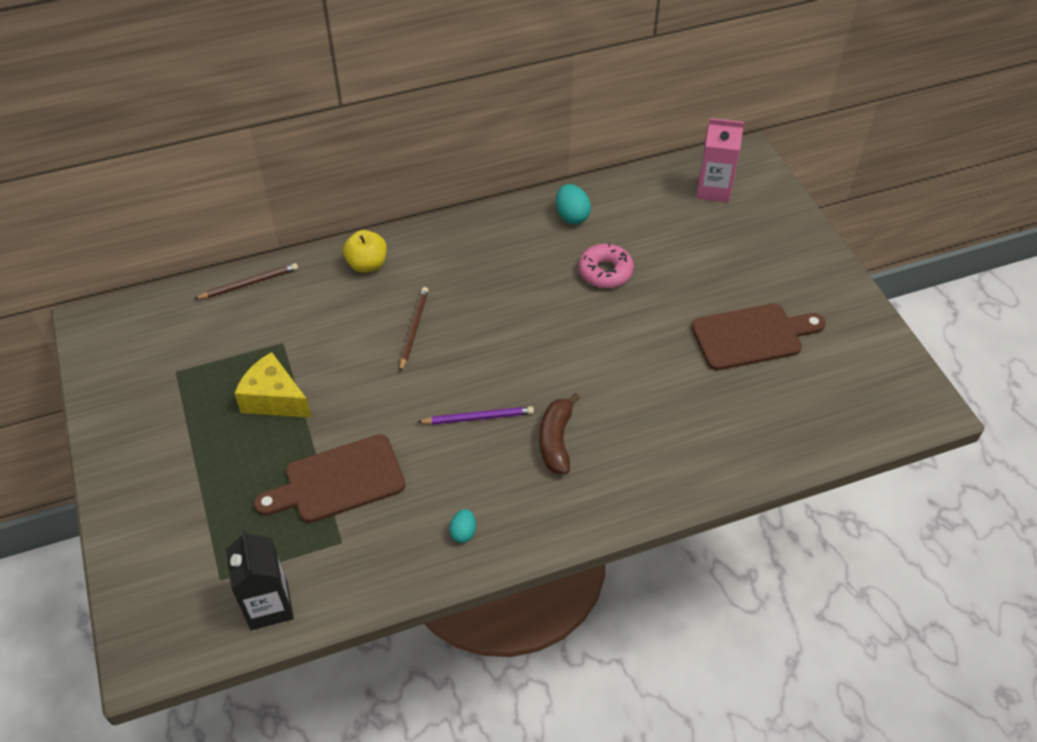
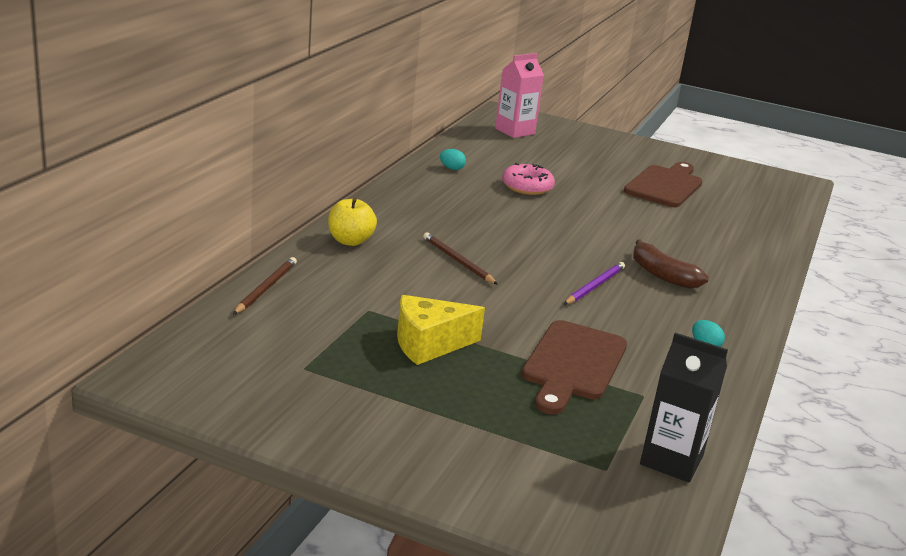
camera: 50 degrees left, 25 degrees down
(572, 216) = (451, 168): turquoise egg -> turquoise egg, size x0.63

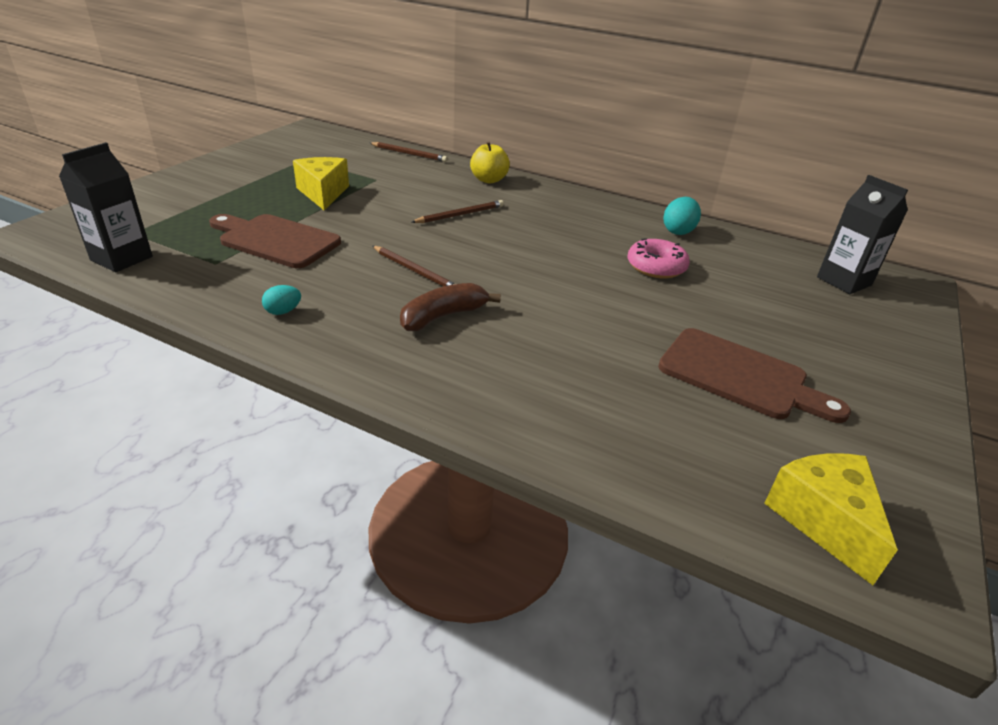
camera: 95 degrees right, 10 degrees up
(451, 168) = (678, 231): turquoise egg -> turquoise egg, size x1.59
(515, 131) = (844, 281): pink carton -> black carton
(594, 286) = (415, 271): purple pencil -> brown pencil
(775, 190) = (823, 520): none -> yellow cheese

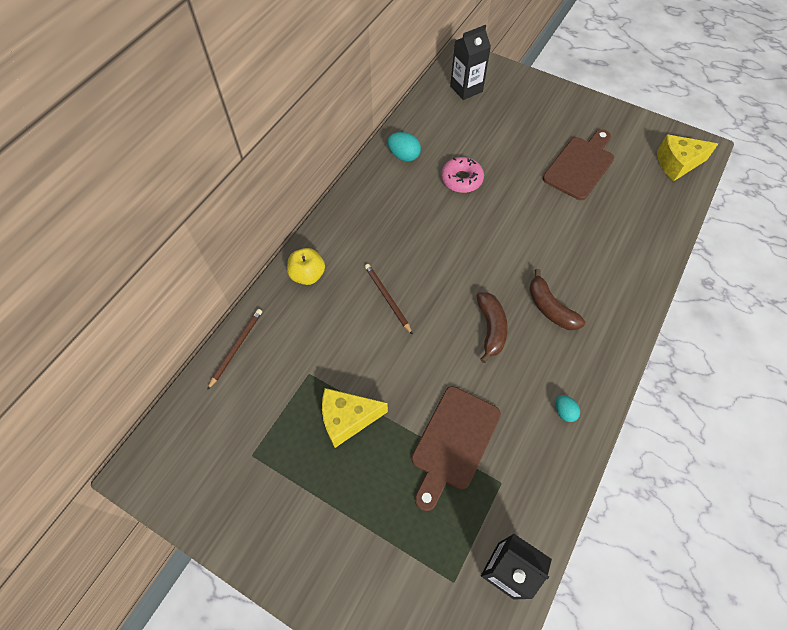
camera: 85 degrees left, 25 degrees up
(415, 271) = (491, 328): brown pencil -> brown banana

